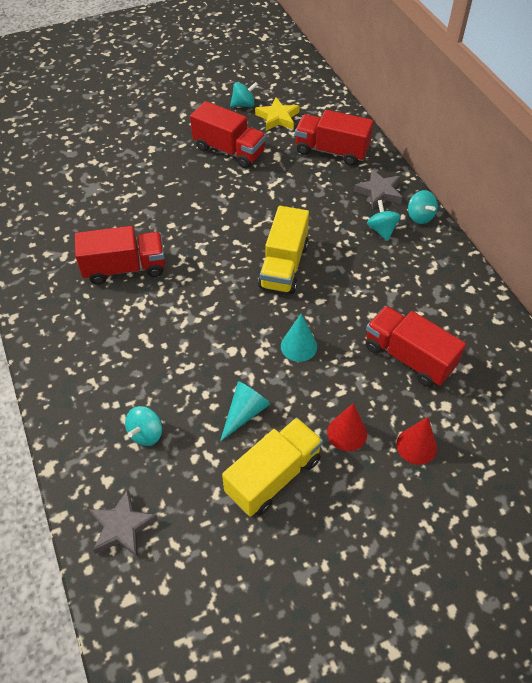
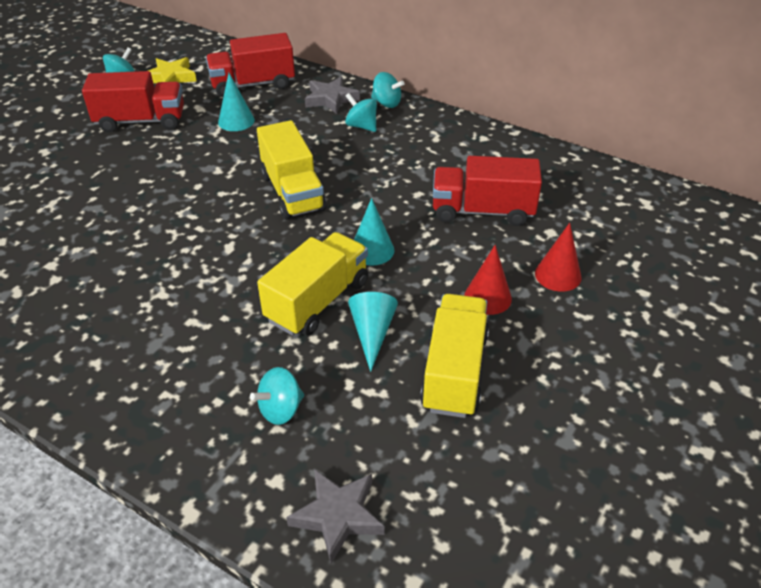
camera: 35 degrees left, 10 degrees down
(125, 268) = (110, 269): red truck -> none
(146, 433) = (280, 409): turquoise spinning top -> turquoise spinning top turned 60 degrees clockwise
(230, 367) = (317, 301): none -> yellow truck
(293, 181) = (236, 121): none -> turquoise cone

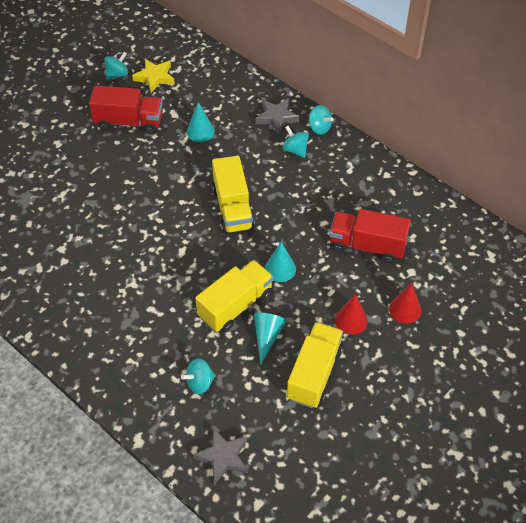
camera: 10 degrees right, 10 degrees up
(253, 84) = (218, 93): red truck -> none

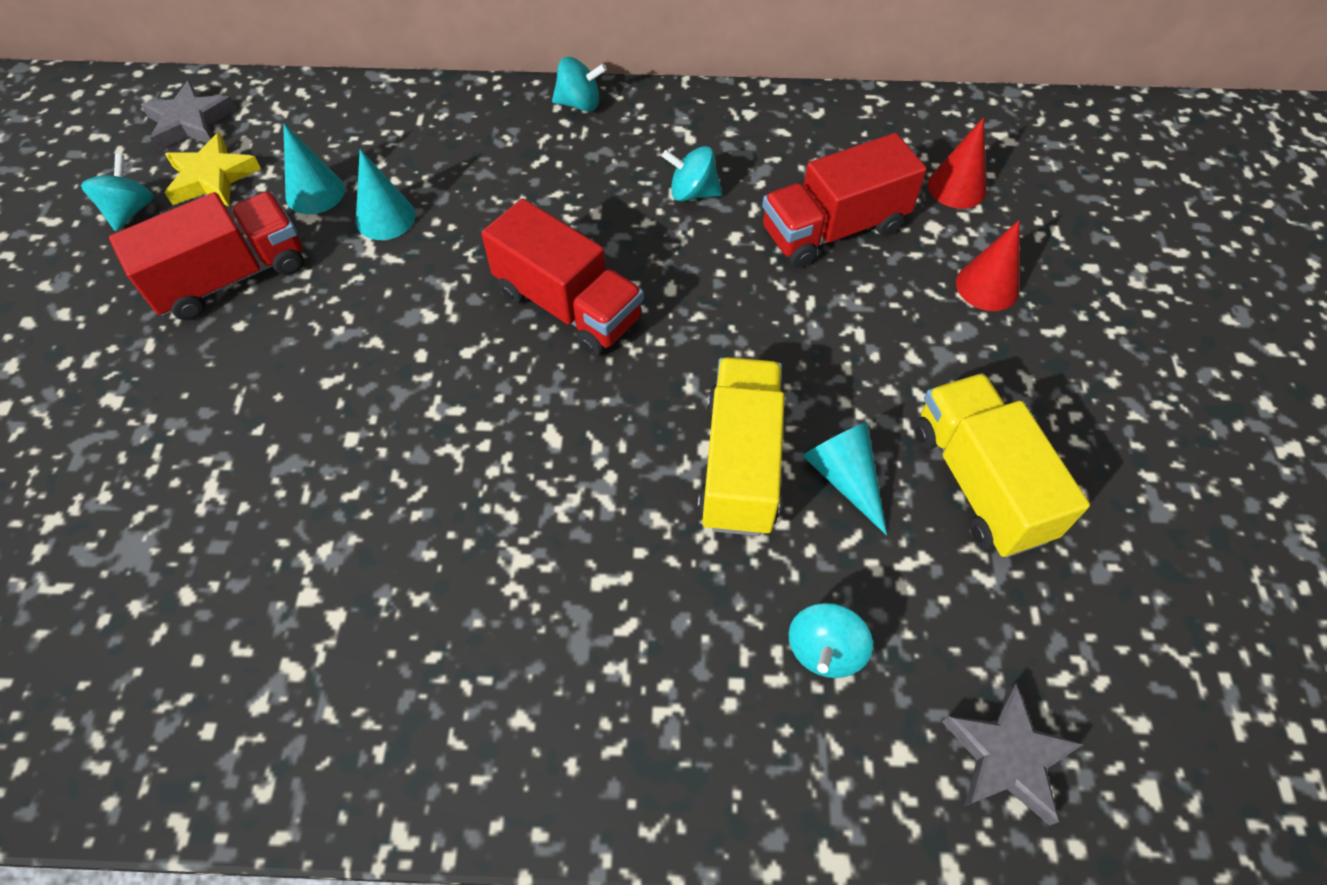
camera: 40 degrees left, 5 degrees up
(233, 208) = (568, 306): yellow truck -> red truck
(276, 117) = (495, 126): grey star -> grey star (190, 122)
(280, 269) = (746, 352): turquoise cone -> turquoise cone (315, 192)
(295, 150) = (575, 156): turquoise spinning top -> turquoise spinning top (692, 193)
(351, 320) = (935, 356): red cone -> red cone (956, 187)

